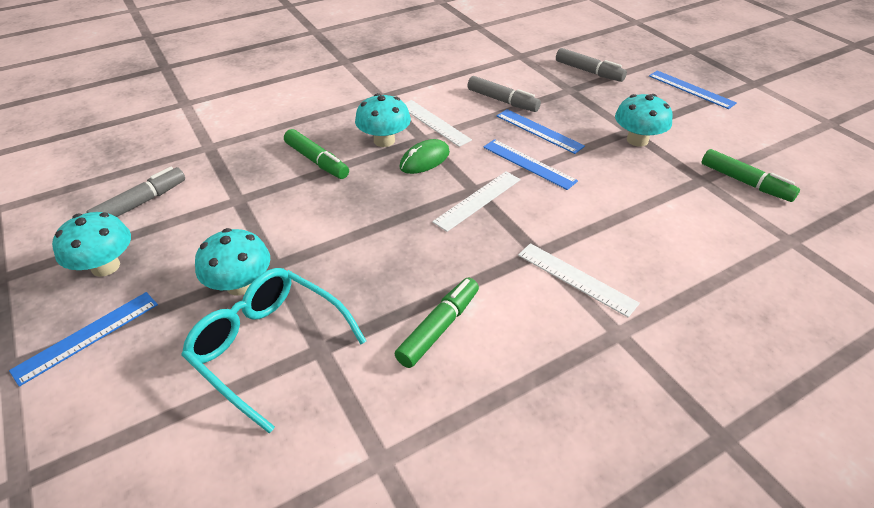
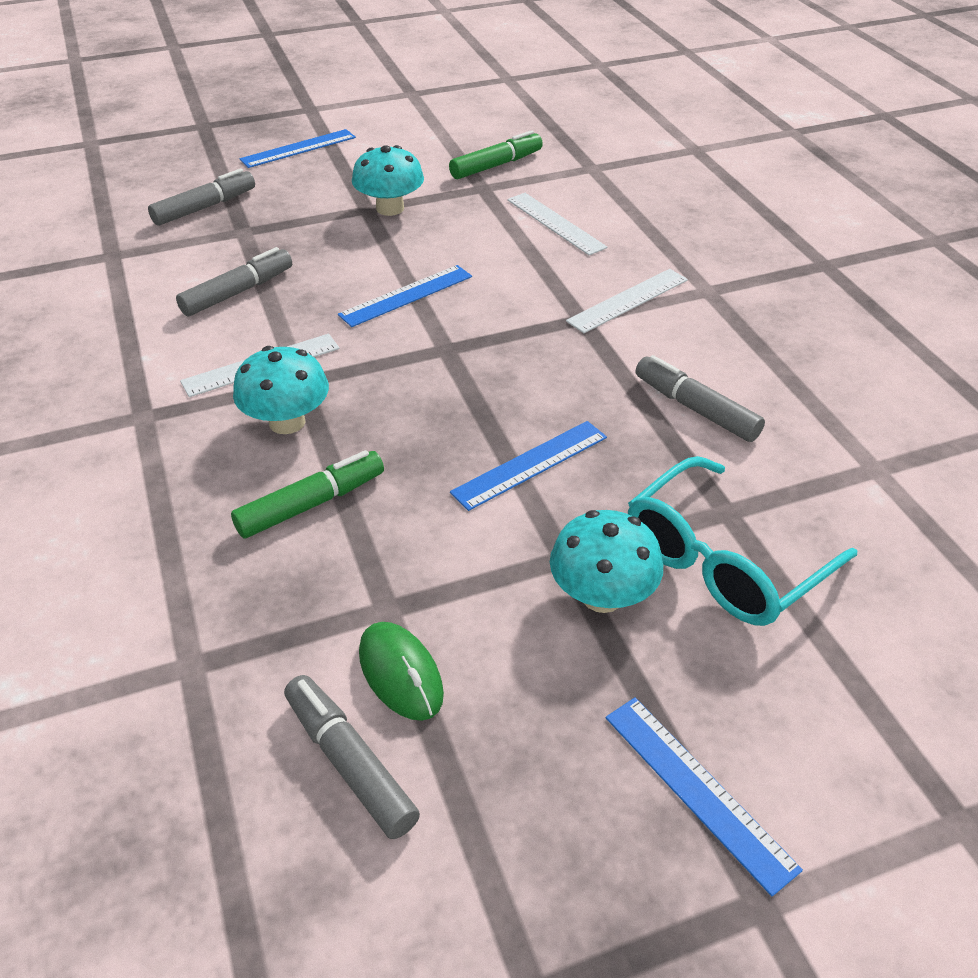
camera: 80 degrees left, 0 degrees up
(105, 266) = (530, 794): turquoise mushroom -> none
(424, 160) = (359, 385): green mouse -> green mouse (400, 673)
(439, 327) = (695, 408): green marker -> grey marker
(478, 200) = (470, 348): white ruler -> white ruler (555, 223)
(539, 131) = (333, 274): blue ruler -> blue ruler (530, 464)

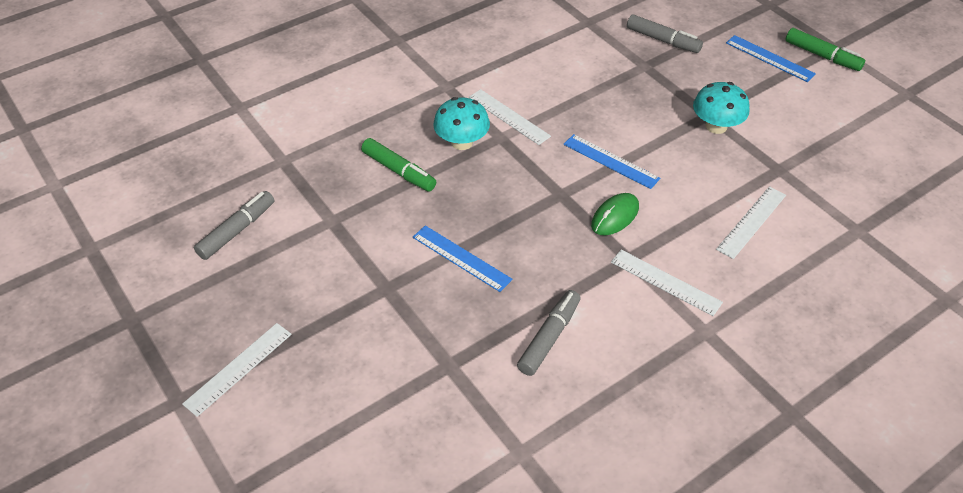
camera: 75 degrees right, 5 degrees up
(238, 292) = (576, 85): grey marker -> none
(400, 673) = (291, 236): green mouse -> green mouse (615, 216)
(496, 165) = (820, 170): green marker -> green marker (822, 56)
(602, 595) = (361, 310): turquoise mushroom -> none
(698, 790) = (238, 368): blue ruler -> white ruler
(723, 561) = (403, 366): turquoise glasses -> none

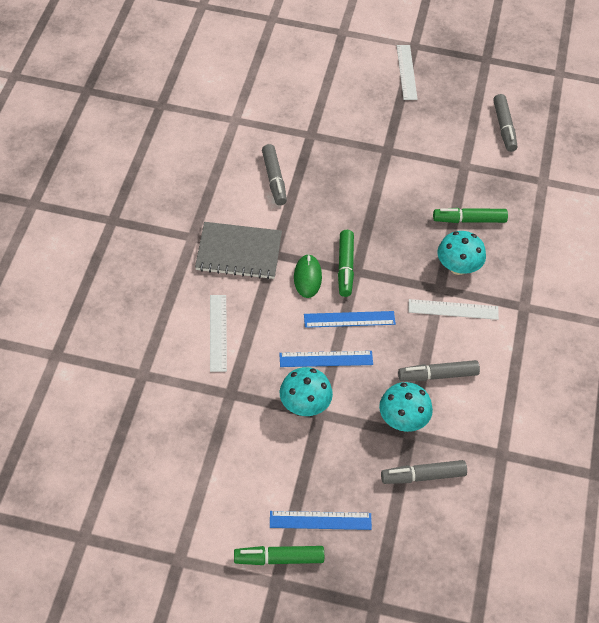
camera: 135 degrees right, 5 degrees up
(461, 258) = (368, 191): blue ruler -> blue ruler (326, 359)
(567, 203) = (345, 267): none -> green marker
(579, 85) = (437, 375): none -> grey marker
(641, 75) = (403, 420): none -> turquoise mushroom
(665, 282) = (239, 252): white ruler -> grey notebook

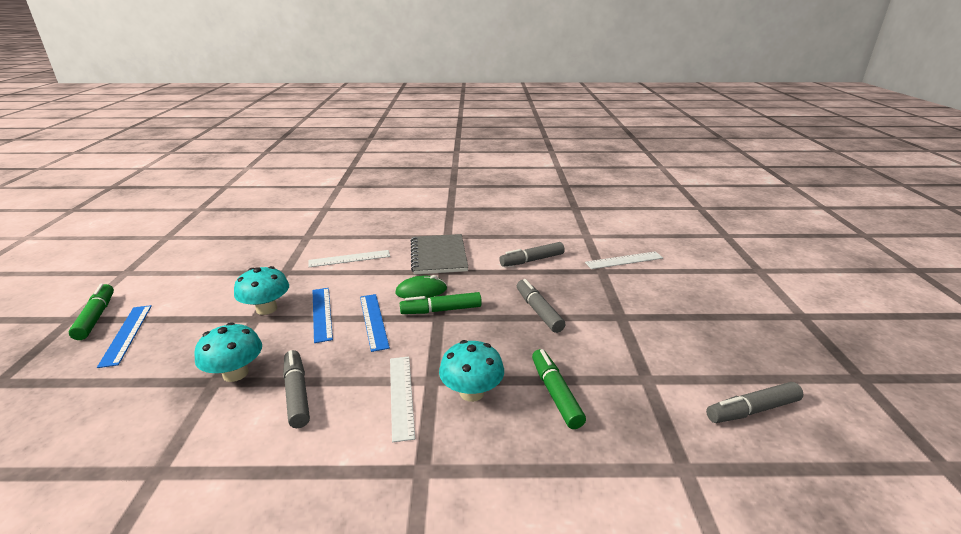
camera: 80 degrees right, 25 degrees down
(406, 72) = (753, 315): white ruler -> white ruler (624, 260)
(423, 476) = (150, 398): grey marker -> grey marker (538, 311)

